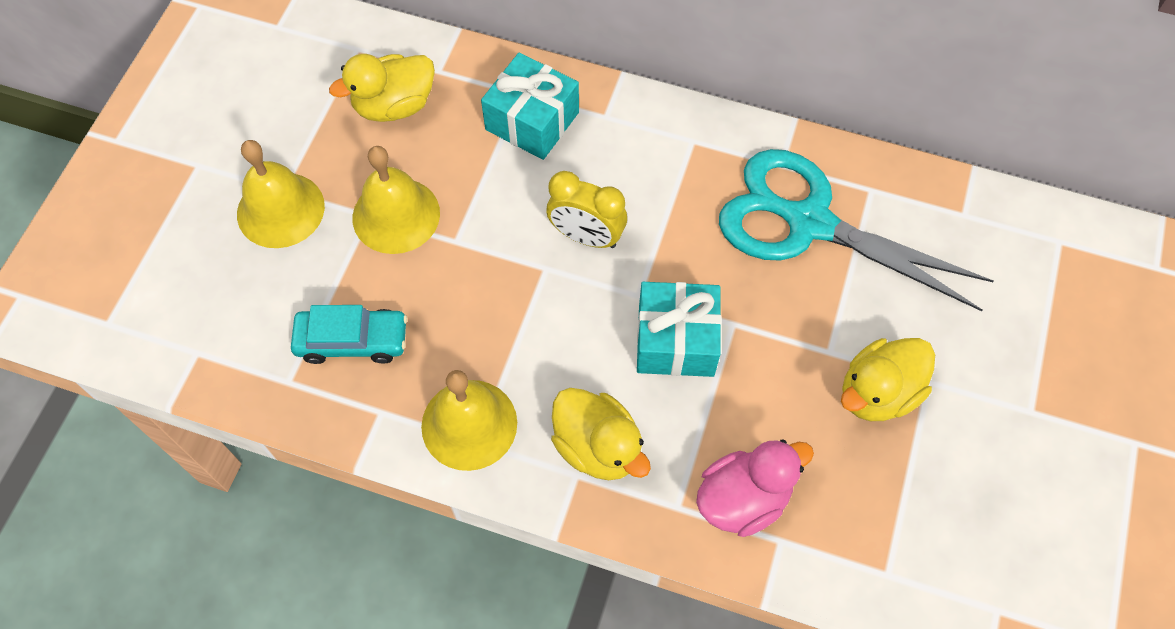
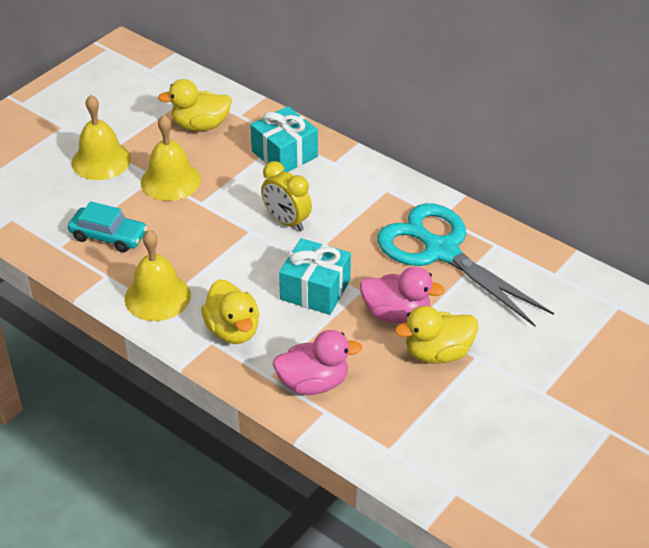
camera: 20 degrees right, 20 degrees down
(798, 346) = (396, 314): none -> pink duck

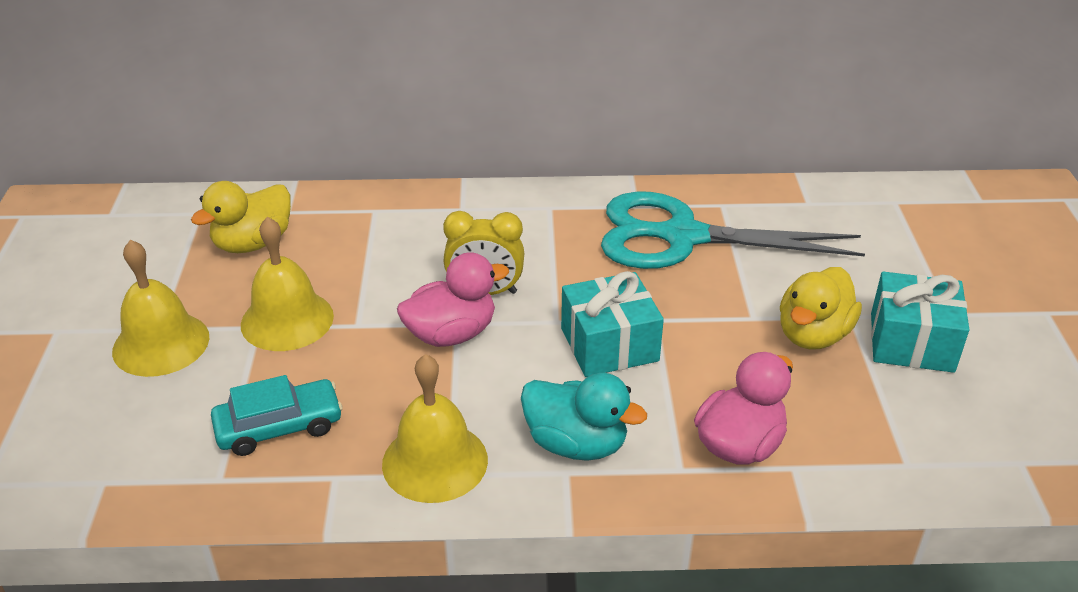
camera: 40 degrees left, 5 degrees down
(233, 330) = (576, 444): yellow duck -> turquoise duck
(284, 154) = (394, 225): turquoise gift -> turquoise gift (911, 342)
(396, 314) = (723, 320): pink duck -> pink duck (451, 334)

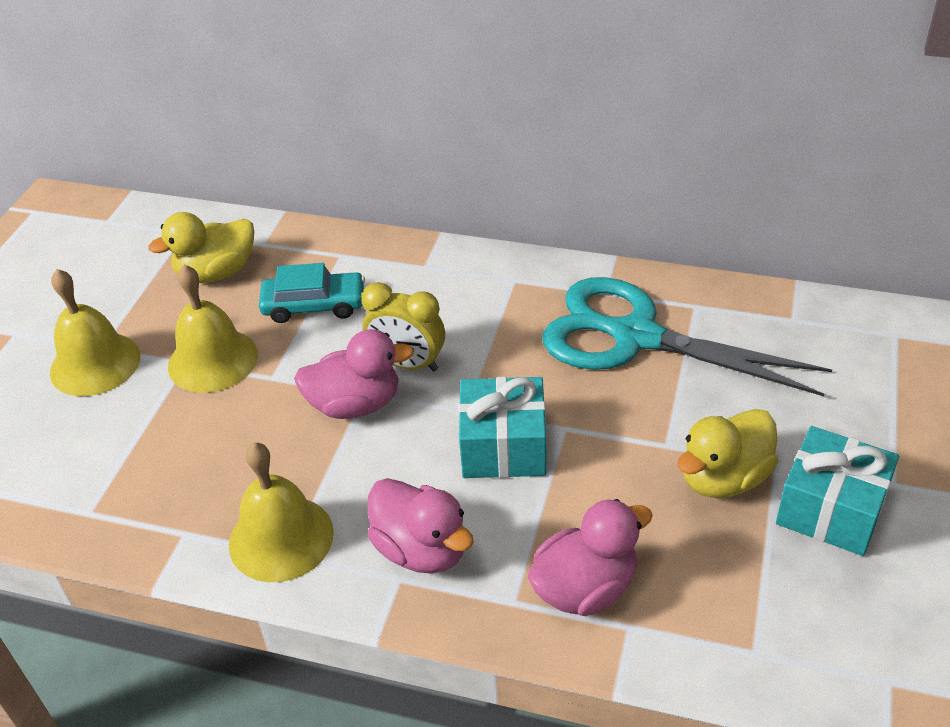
camera: 20 degrees right, 5 degrees up
(279, 427) = (159, 470): turquoise car -> turquoise car (314, 305)
(576, 444) = (422, 549): turquoise duck -> pink duck

